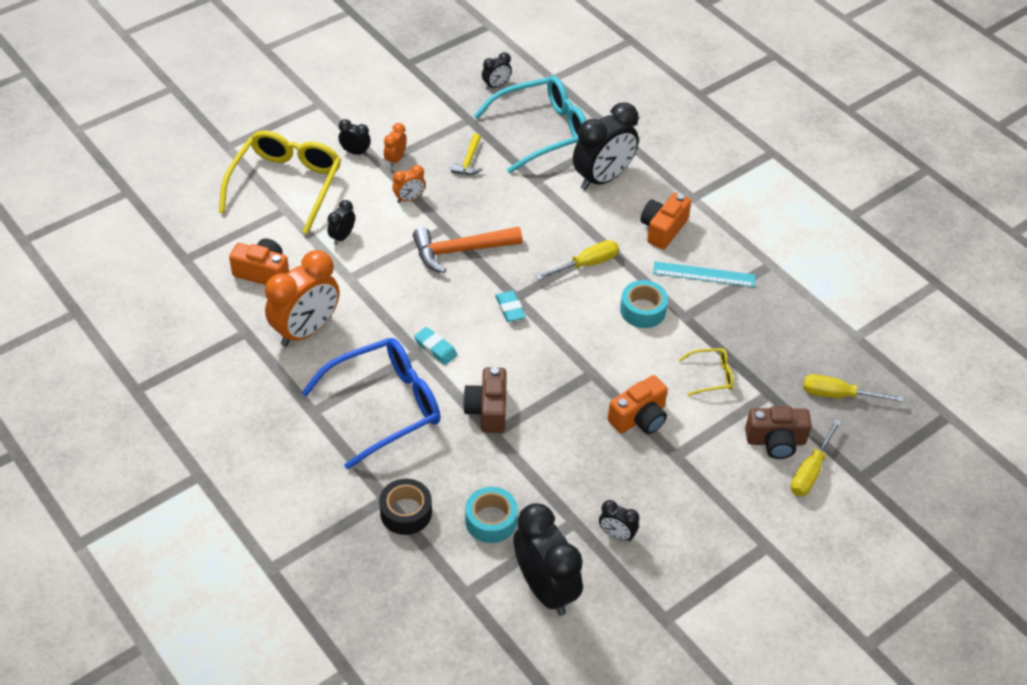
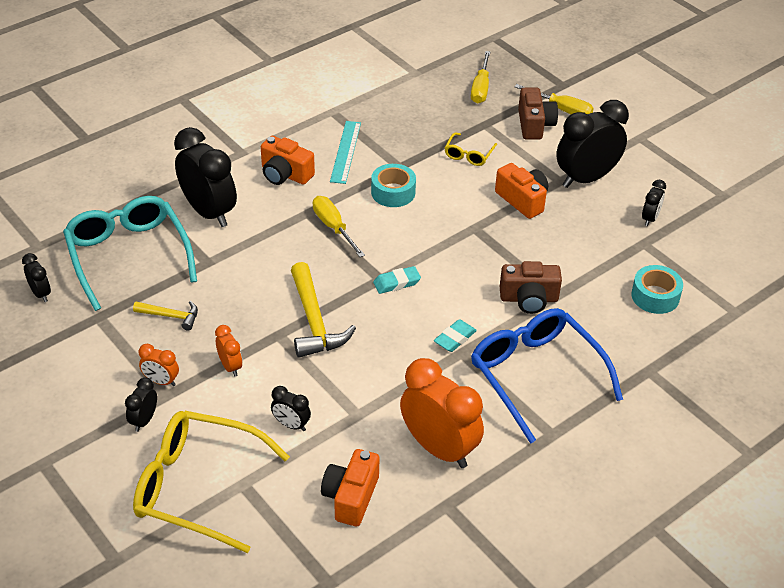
camera: 90 degrees left, 5 degrees down
(406, 512) = (660, 355): black tape -> none
(460, 251) = (314, 322): orange hammer -> yellow hammer
(545, 588) = (715, 262): black clock -> black clock (586, 178)
(711, 376) = (468, 155): yellow glasses -> yellow glasses turned 150 degrees counterclockwise

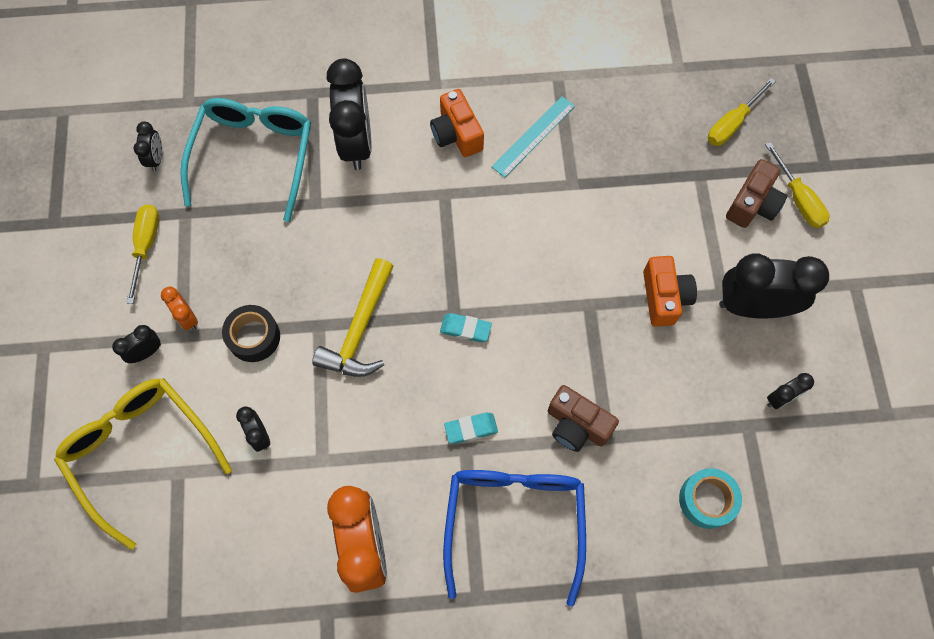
camera: 35 degrees right, 25 degrees up
(171, 316) = (243, 249): yellow hammer -> none
(230, 366) = (254, 337): orange clock -> black tape
(333, 227) = (455, 226): yellow screwdriver -> yellow screwdriver (146, 246)
(351, 497) = (254, 547): orange camera -> none
(393, 192) = (542, 214): turquoise tape -> none
(468, 155) = (653, 207): yellow glasses -> none

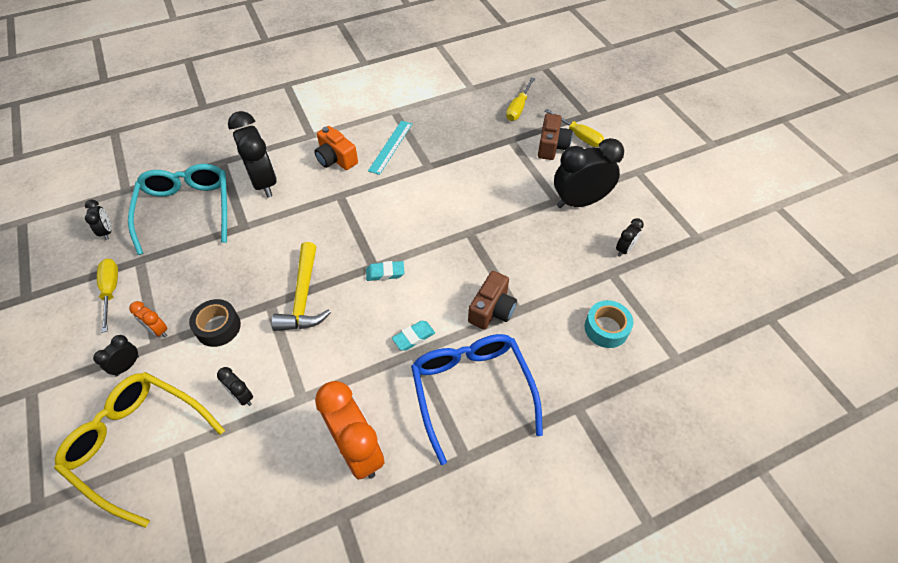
camera: 20 degrees left, 15 degrees down
(576, 425) = (492, 310): brown camera -> brown camera turned 75 degrees counterclockwise
(664, 297) = (518, 213): orange camera -> none

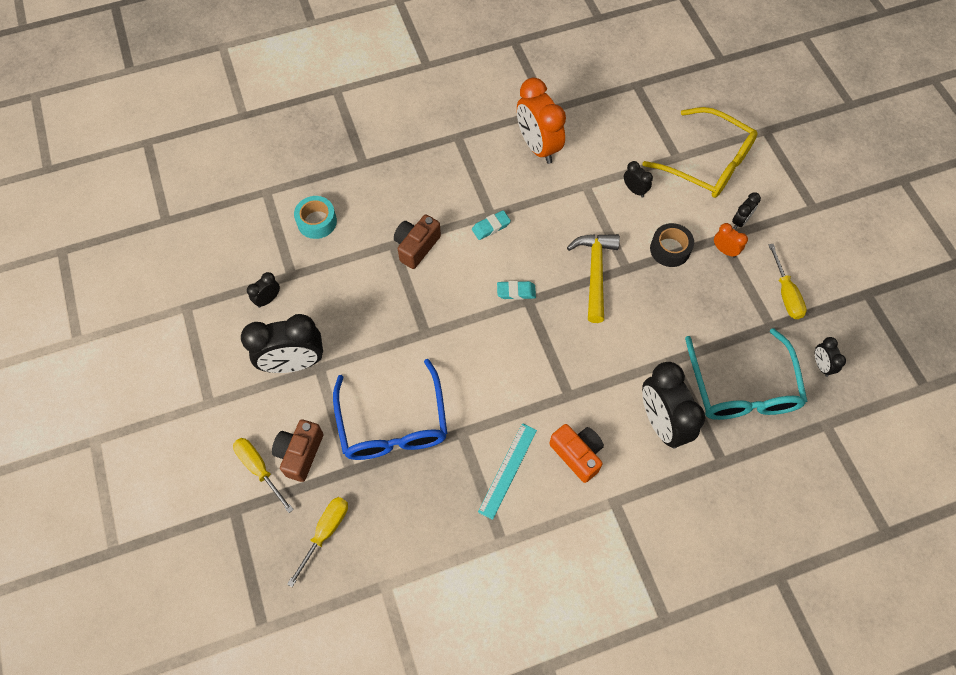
camera: 175 degrees left, 10 degrees up
(471, 390) = (445, 181): blue glasses -> blue glasses (393, 424)

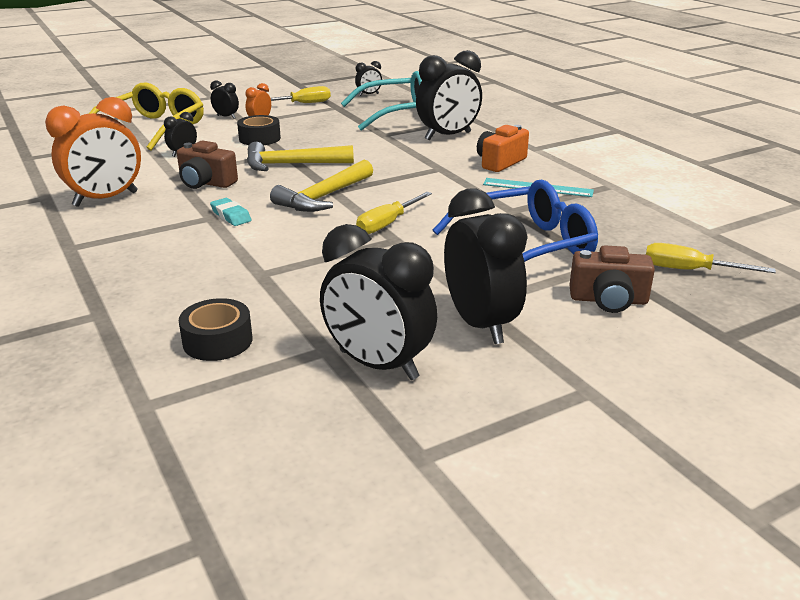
camera: 100 degrees left, 35 degrees down
(259, 469) = (654, 327): yellow screwdriver -> yellow screwdriver (387, 224)
(268, 299) = (378, 365): black clock -> black clock, size x2.15
(317, 221) = (217, 341): turquoise tape -> black tape
(416, 246) = (263, 257): brown camera -> brown camera (206, 183)
(516, 292) = (323, 197): turquoise eraser -> yellow hammer

